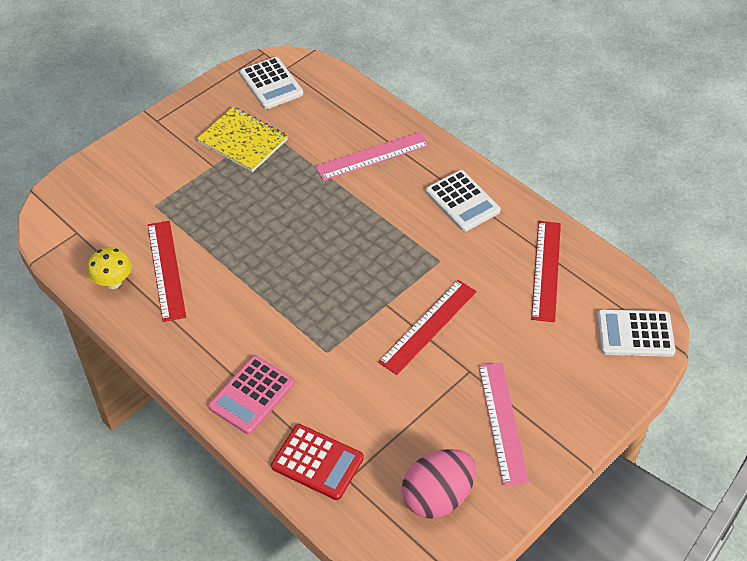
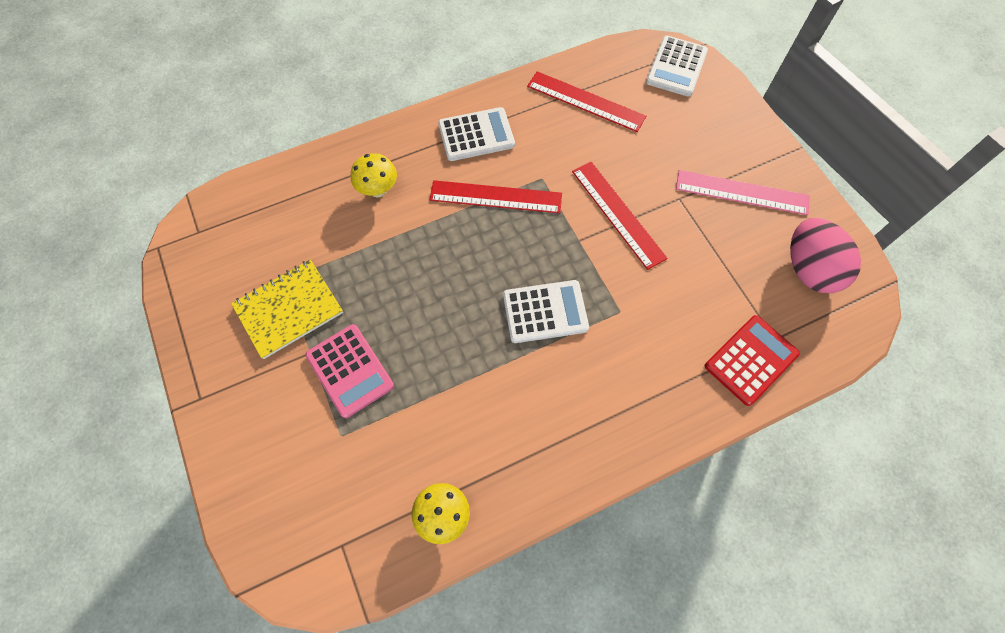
camera: 70 degrees left, 15 degrees up
(166, 270) = (448, 446): red ruler -> red ruler (496, 197)
(252, 395) = (654, 400): pink calculator -> pink calculator (350, 370)
(271, 84) = (214, 254): white calculator -> white calculator (545, 312)
(372, 156) = (378, 190): pink ruler -> yellow mushroom

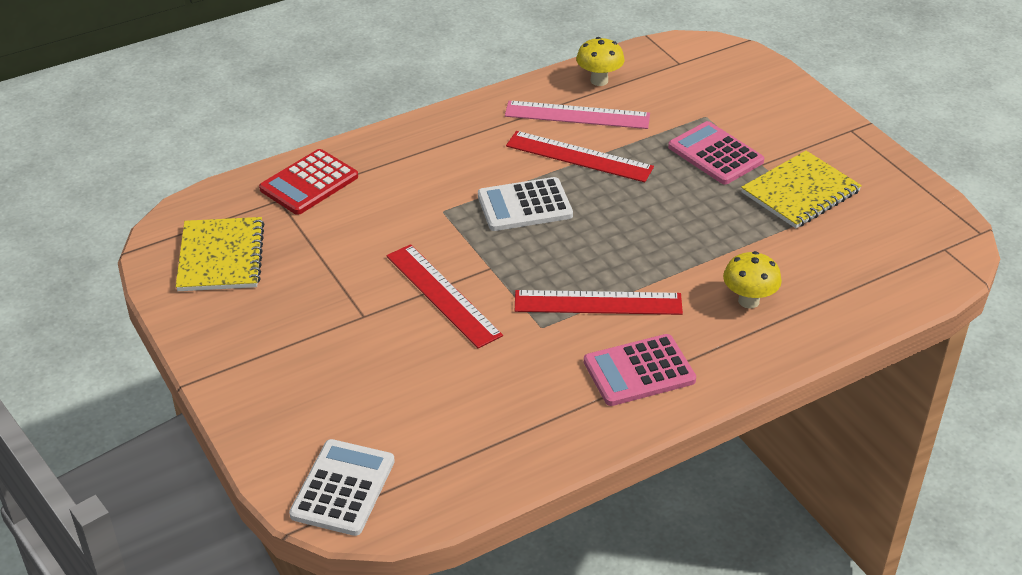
camera: 175 degrees right, 25 degrees down
(476, 135) = (639, 371): white calculator -> pink calculator
(586, 101) = (487, 426): red ruler -> red ruler (579, 157)
(742, 192) = (281, 327): pink ruler -> pink ruler (577, 115)
(809, 269) = (221, 257): pink egg -> yellow notebook

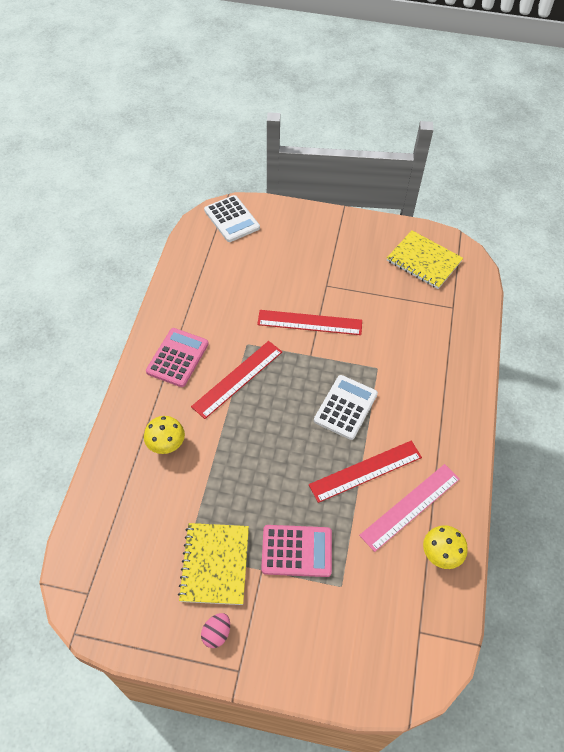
camera: 130 degrees right, 15 degrees up
(309, 183) = (457, 327): red calculator -> none
(847, 156) = (216, 633): none -> pink egg

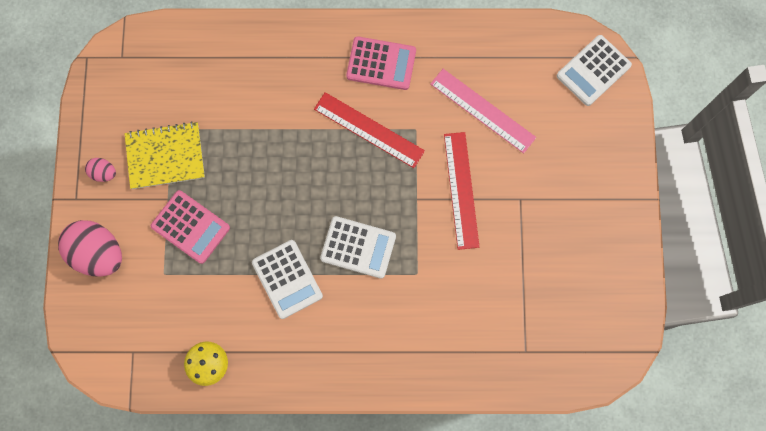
camera: 80 degrees right, 20 degrees up
(166, 445) = (277, 81): yellow mushroom -> none
(296, 551) = (190, 227): pink calculator -> pink calculator turned 45 degrees counterclockwise
(306, 653) = (98, 253): none -> pink egg
(365, 471) = (287, 279): red ruler -> white calculator
(410, 506) = (256, 329): pink ruler -> pink ruler (482, 110)
(423, 261) = (590, 309): yellow notebook -> none

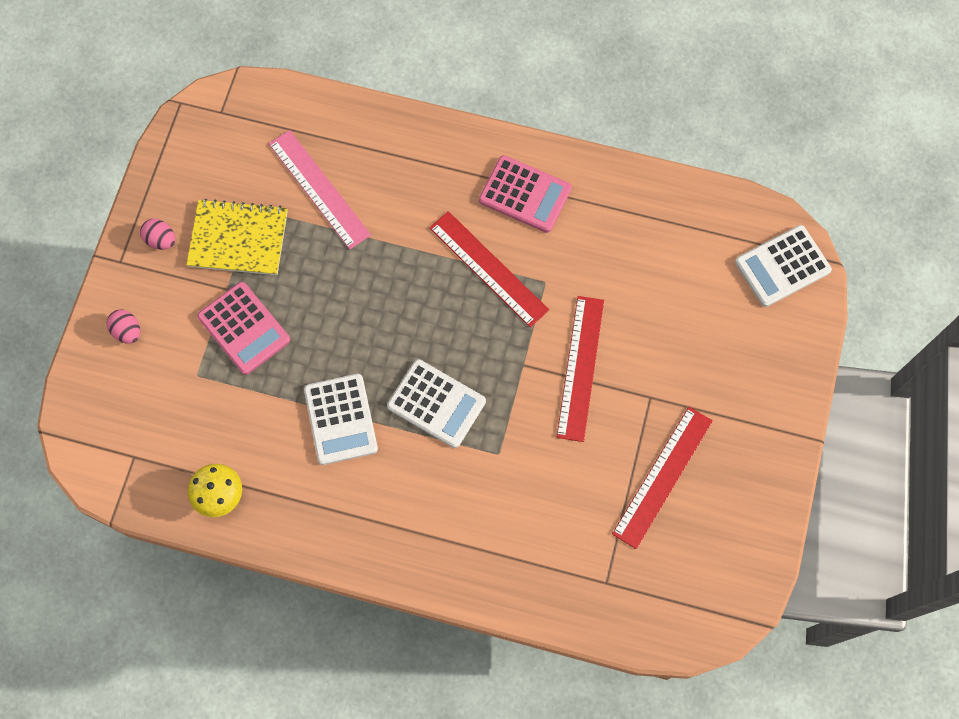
camera: 15 degrees right, 5 degrees down
(98, 253) = (127, 331): pink egg -> pink egg, size x0.48
(482, 110) = (633, 280): pink ruler -> pink ruler (319, 189)
(546, 258) = (663, 477): none -> red ruler

